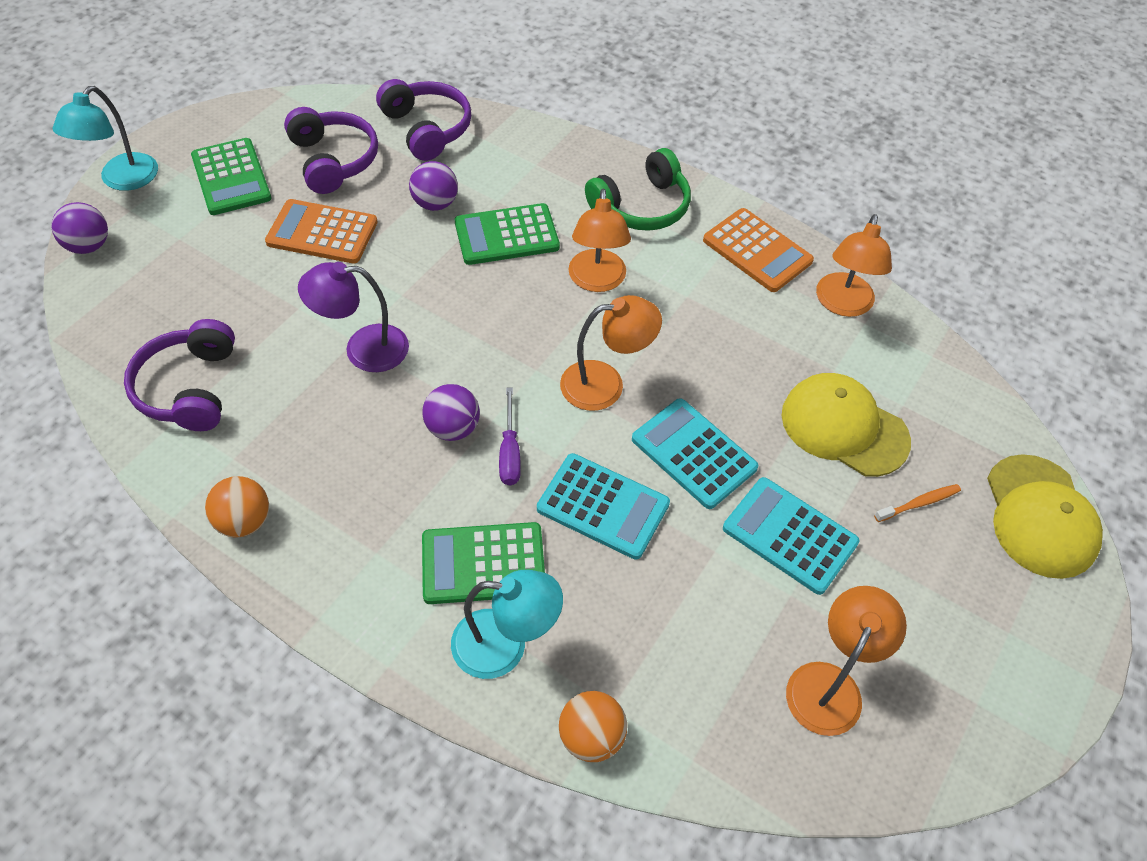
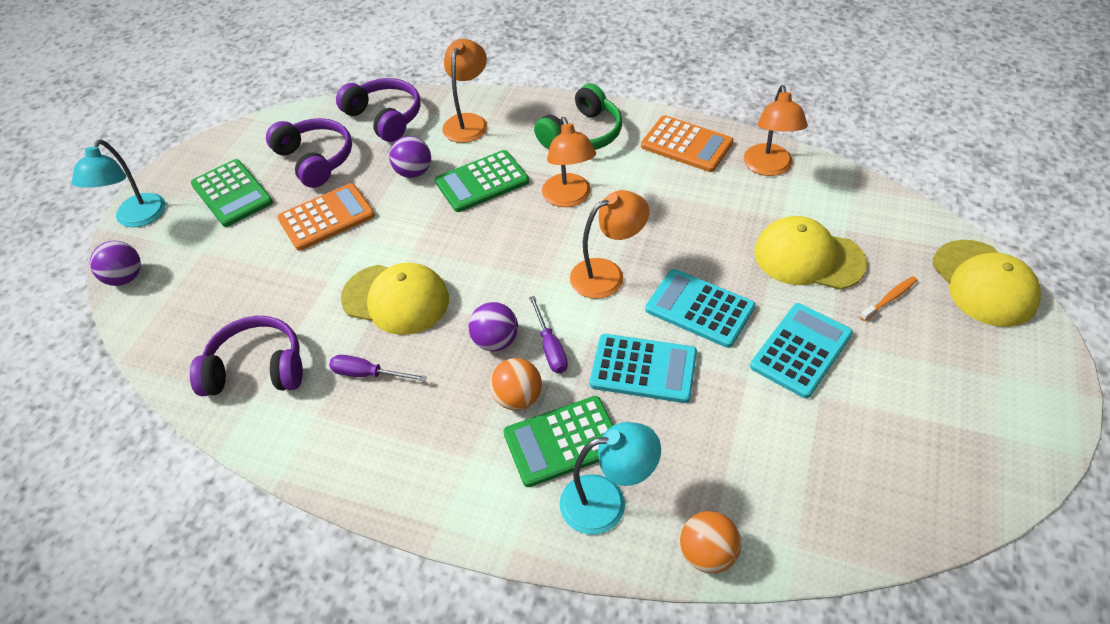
camera: 10 degrees left, 5 degrees down
(190, 388) = (256, 369): purple headphones -> purple headphones turned 105 degrees clockwise
(244, 521) = (344, 464): orange ball -> orange ball (517, 398)
(303, 427) = (368, 374): none -> purple screwdriver
(322, 232) = (326, 217): orange calculator -> orange calculator turned 150 degrees clockwise
(363, 349) = (396, 299): purple lamp -> yellow cap
(789, 535) = (801, 350): turquoise calculator -> turquoise calculator turned 105 degrees clockwise
(830, 684) = (880, 455): orange lamp -> orange lamp (468, 122)

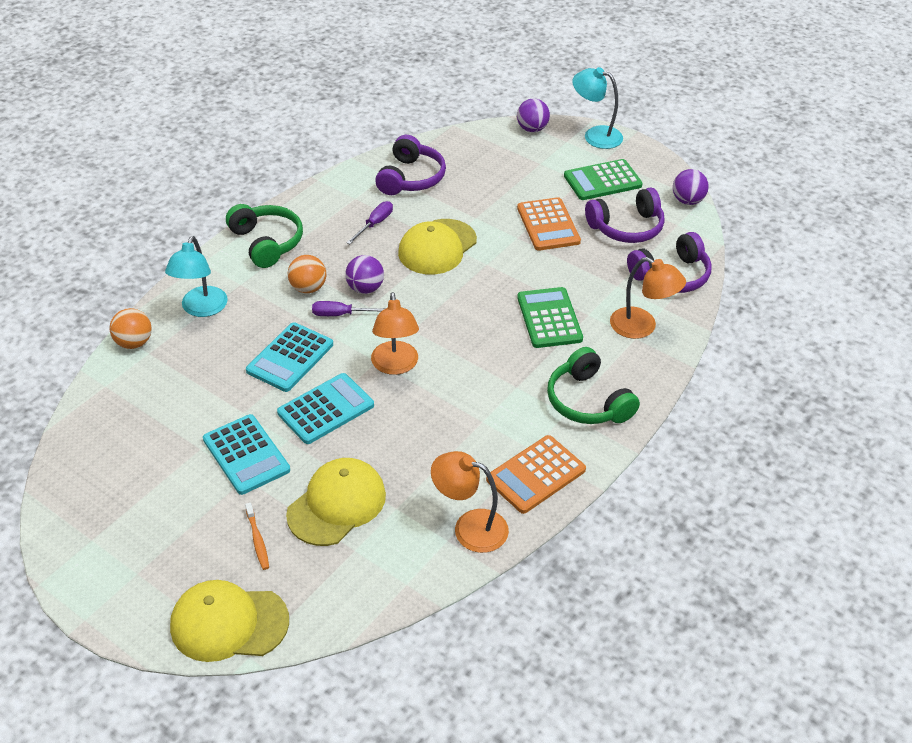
camera: 105 degrees right, 5 degrees down
(413, 172) = (582, 280): purple ball -> purple ball (687, 201)
(444, 483) = (266, 243): none -> green headphones
(563, 441) = (259, 301): green calculator -> none
(569, 198) = (499, 367): orange lamp -> none

